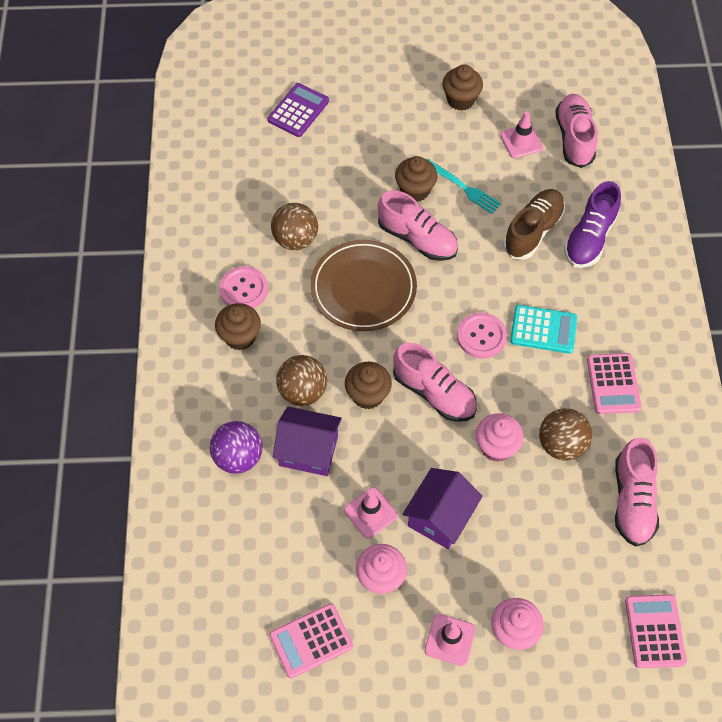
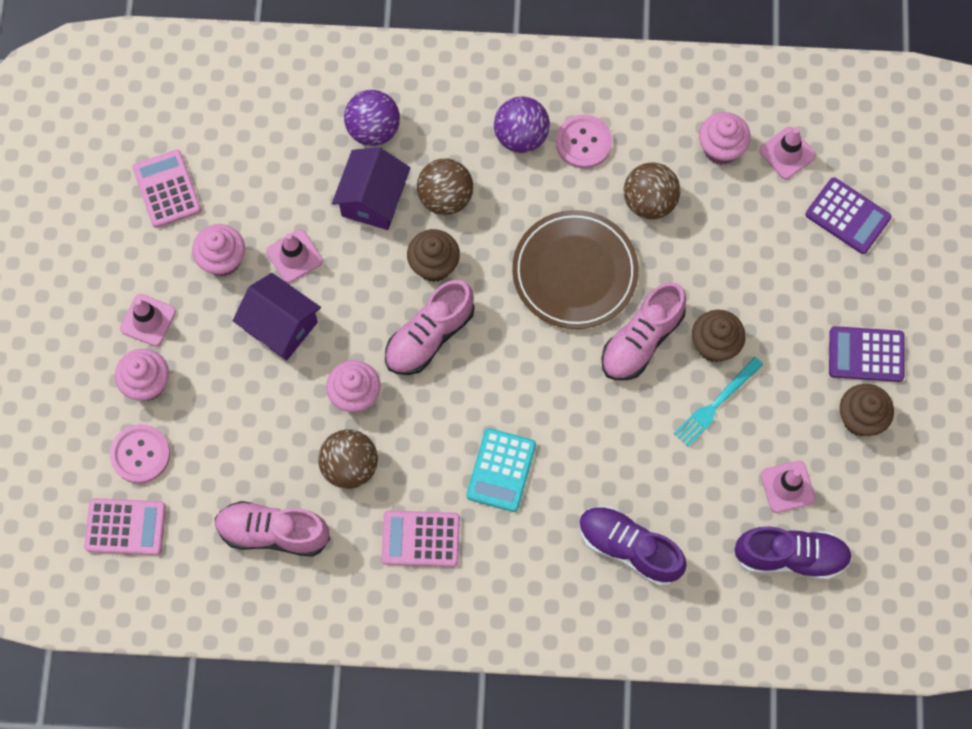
camera: 95 degrees right, 10 degrees up
(240, 337) = (521, 136): brown cupcake -> purple ball
(245, 193) = (721, 149): none -> pink cupcake
(246, 149) = (787, 153): none -> pink traffic cone
(410, 97) = (866, 354): none -> purple calculator
(481, 336) = (498, 397): pink button -> pink button (140, 454)
(533, 231) = (644, 480): brown shoe -> none
(574, 138) = (790, 556): pink shoe -> purple shoe

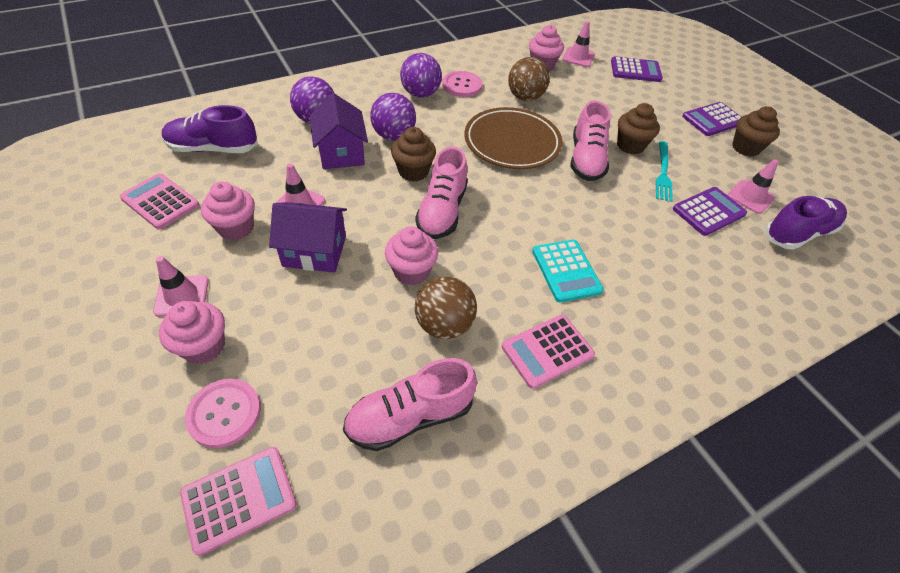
camera: 35 degrees left, 20 degrees down
(445, 198) = (394, 136): brown ball -> purple ball
(629, 548) = (701, 278): purple shoe -> purple shoe (213, 149)
(717, 480) = (708, 212): none -> purple calculator

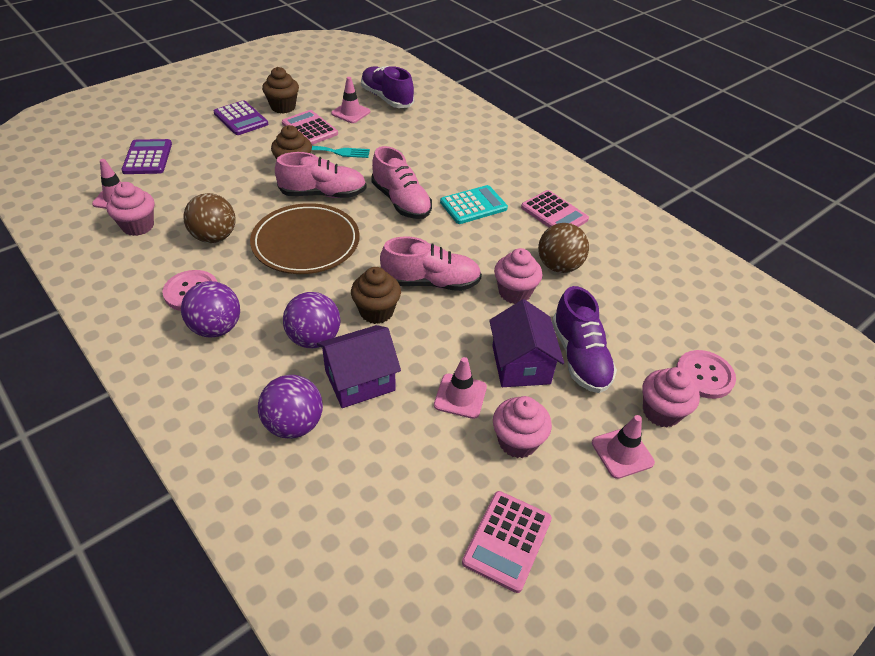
camera: 100 degrees left, 5 degrees down
(213, 149) = (386, 525): purple shoe -> purple shoe (579, 357)
(239, 498) = (749, 346): pink calculator -> pink calculator (309, 129)
(410, 416) = (643, 274): pink shoe -> pink shoe (401, 201)
(708, 212) = (376, 133): purple calculator -> none

